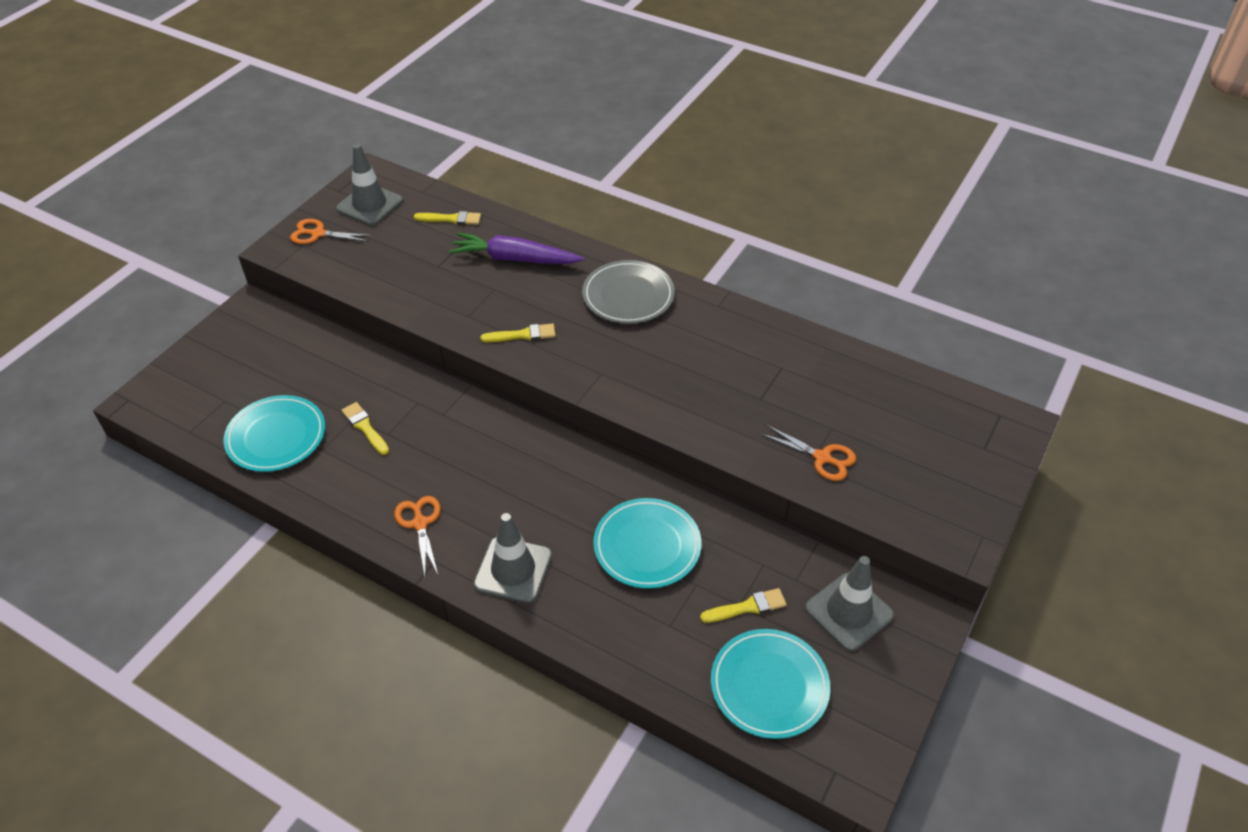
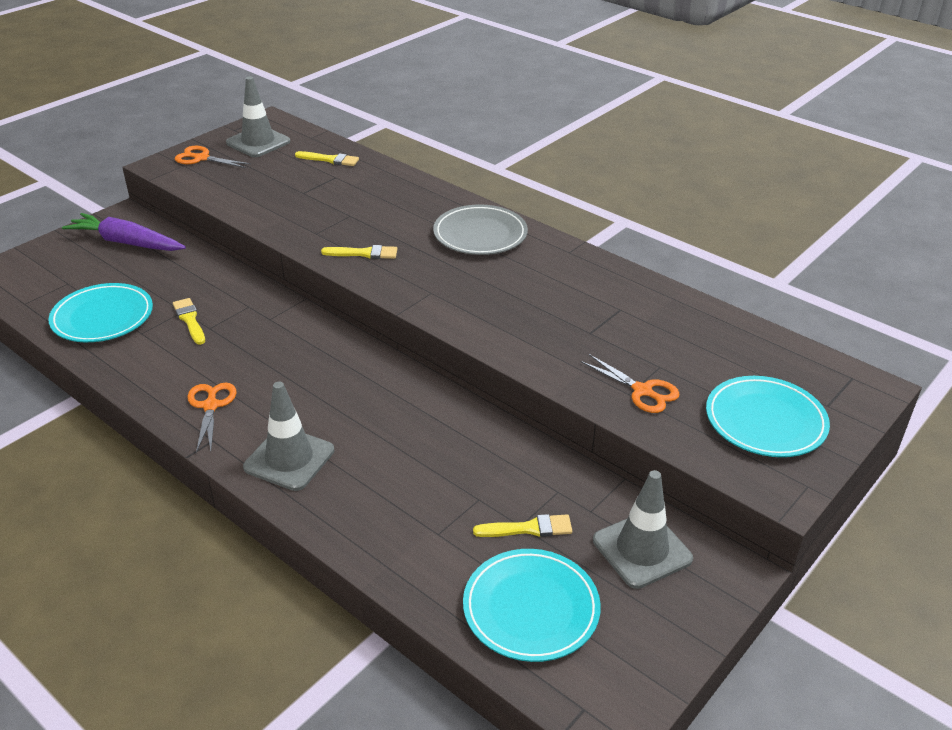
camera: 10 degrees right, 10 degrees down
(515, 259) = (379, 195): purple carrot -> purple carrot (126, 243)
(647, 546) = (437, 457): turquoise plate -> turquoise plate (765, 421)

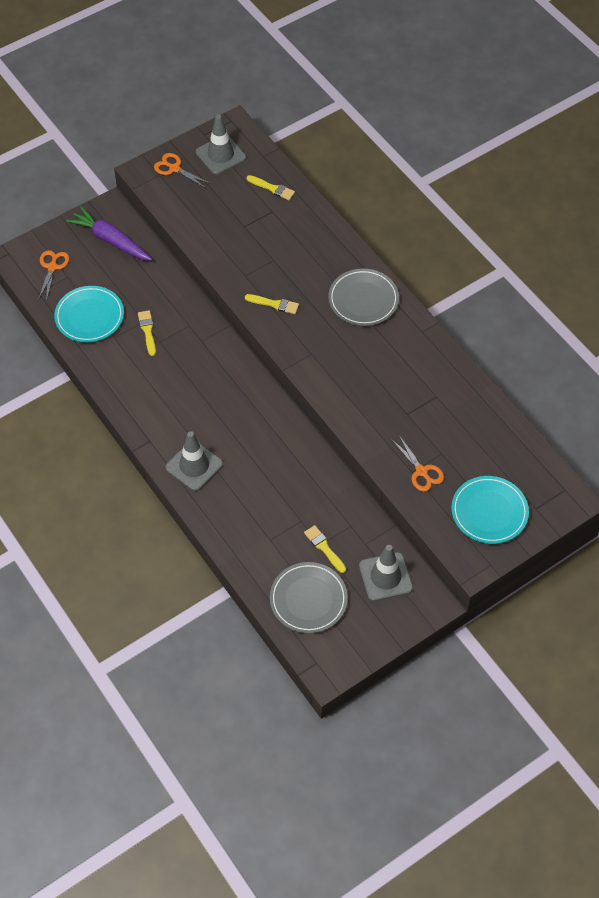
camera: 15 degrees right, 20 degrees up
(211, 406) = (152, 412): orange scissors -> orange scissors (52, 267)
(528, 528) = (324, 548): yellow brush -> yellow brush turned 135 degrees counterclockwise
(531, 608) = (308, 599): turquoise plate -> grey plate

